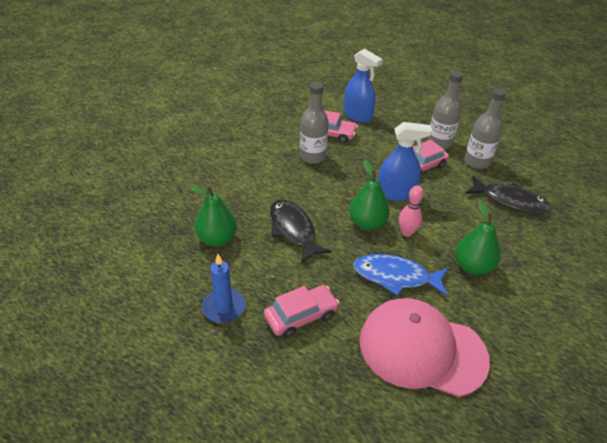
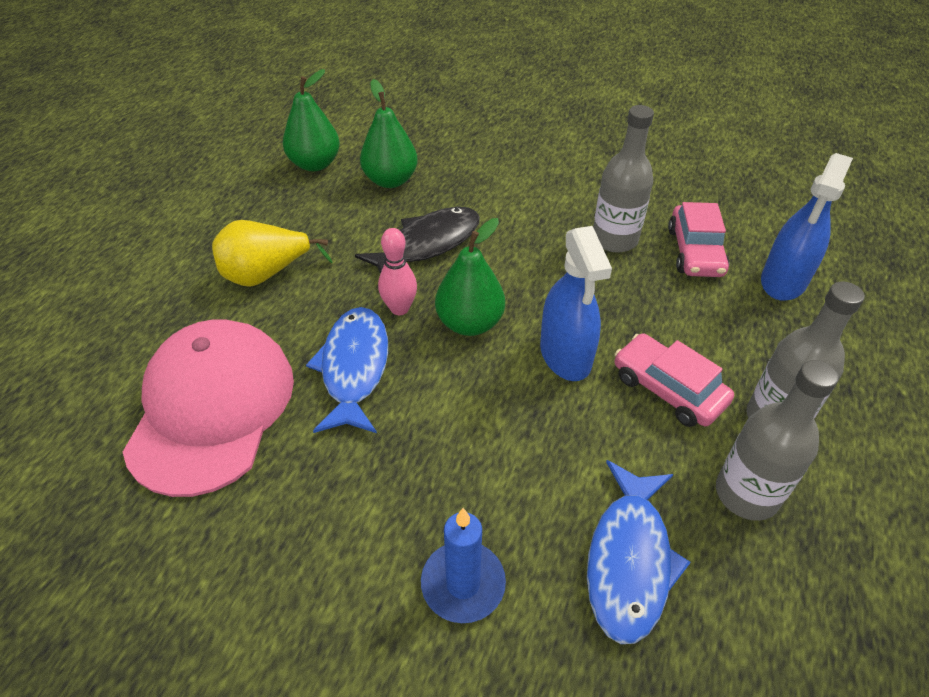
camera: 80 degrees right, 5 degrees up
(224, 307) = (275, 208): blue candle -> blue candle (463, 584)
(301, 316) = (266, 274): pink car -> yellow pear
(407, 232) = (463, 377): pink bowling pin -> pink bowling pin (399, 308)
(472, 266) = (400, 479): green pear -> green pear (315, 164)
(510, 201) = (629, 560): black fish -> blue fish

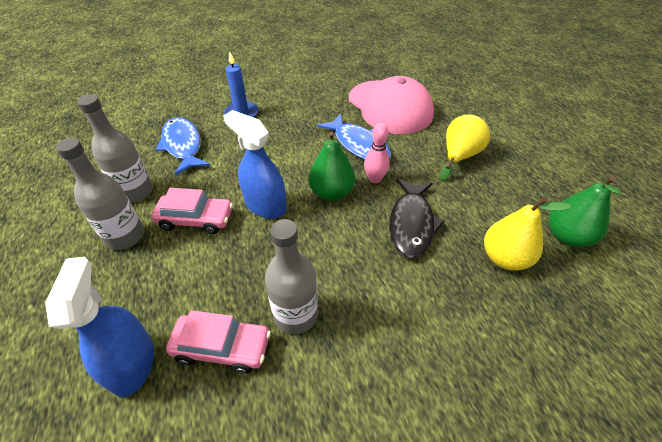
camera: 140 degrees right, 0 degrees up
(390, 180) = (504, 258): green pear -> yellow pear
(695, 252) = (222, 347): pink car -> pink car turned 135 degrees clockwise

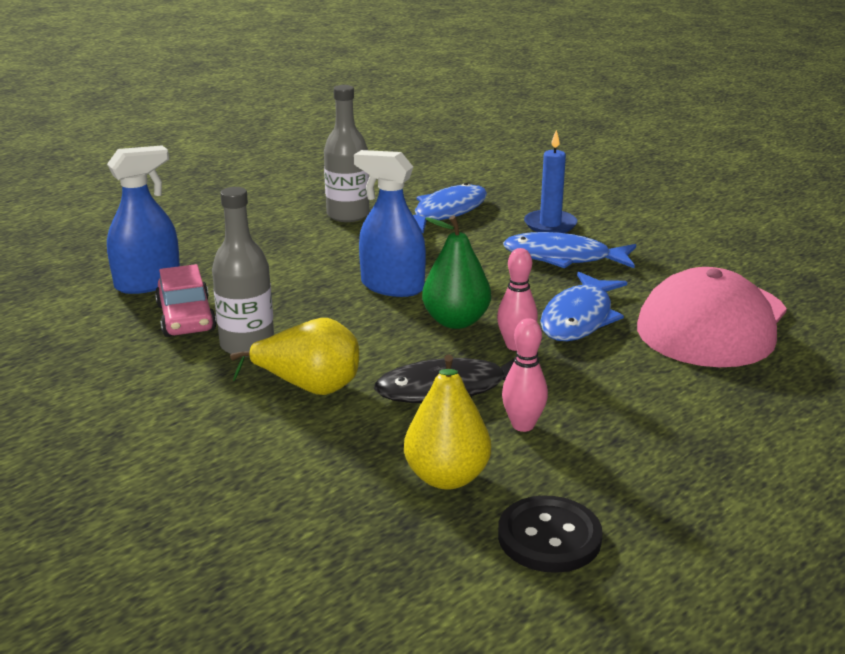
camera: 65 degrees right, 20 degrees down
(125, 236) = (284, 231): grey bottle -> none
(196, 219) = (336, 256): pink car -> none
(265, 205) = (392, 286): blue spray bottle -> blue spray bottle turned 75 degrees counterclockwise
(286, 124) = (563, 258): none -> blue fish
(459, 156) = (651, 407): yellow pear -> yellow pear (309, 387)
(460, 207) = (523, 425): none -> pink bowling pin
(567, 236) = (549, 537): green pear -> black button

